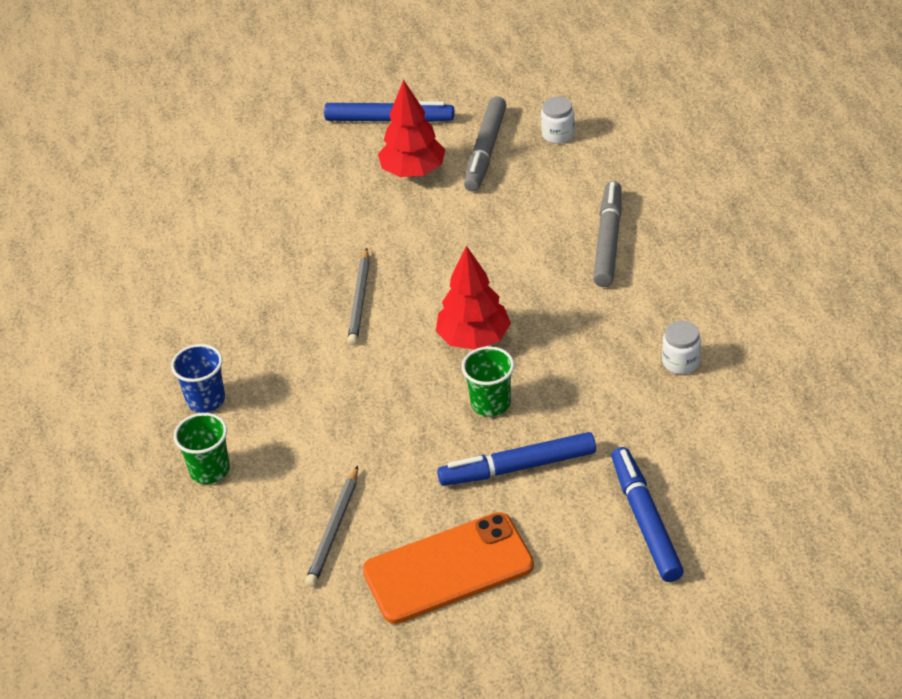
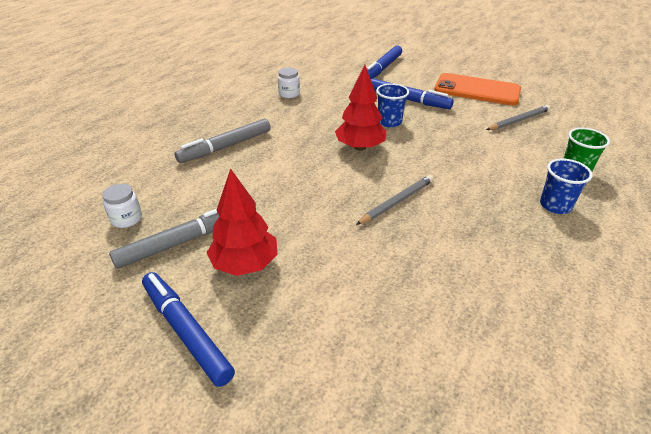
camera: 140 degrees left, 5 degrees down
(490, 403) = (389, 122): green cup -> blue cup

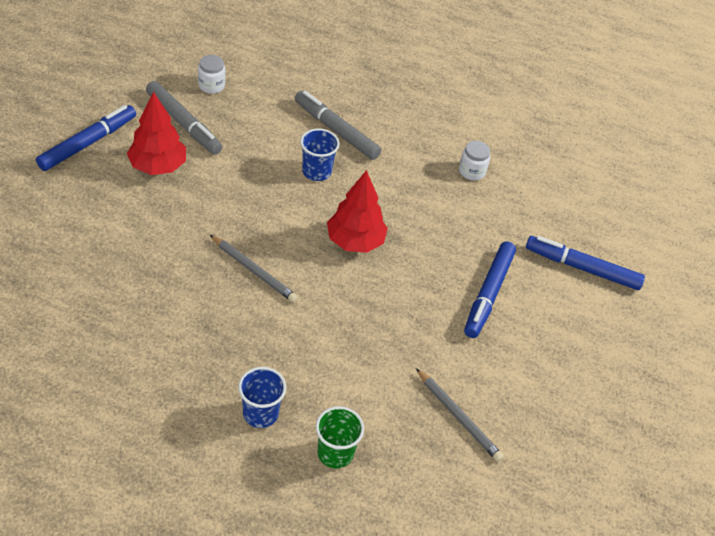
camera: 75 degrees right, 10 degrees up
(389, 122) = (421, 271): blue cup -> blue cup (316, 171)
(477, 90) = (543, 380): orange phone -> none

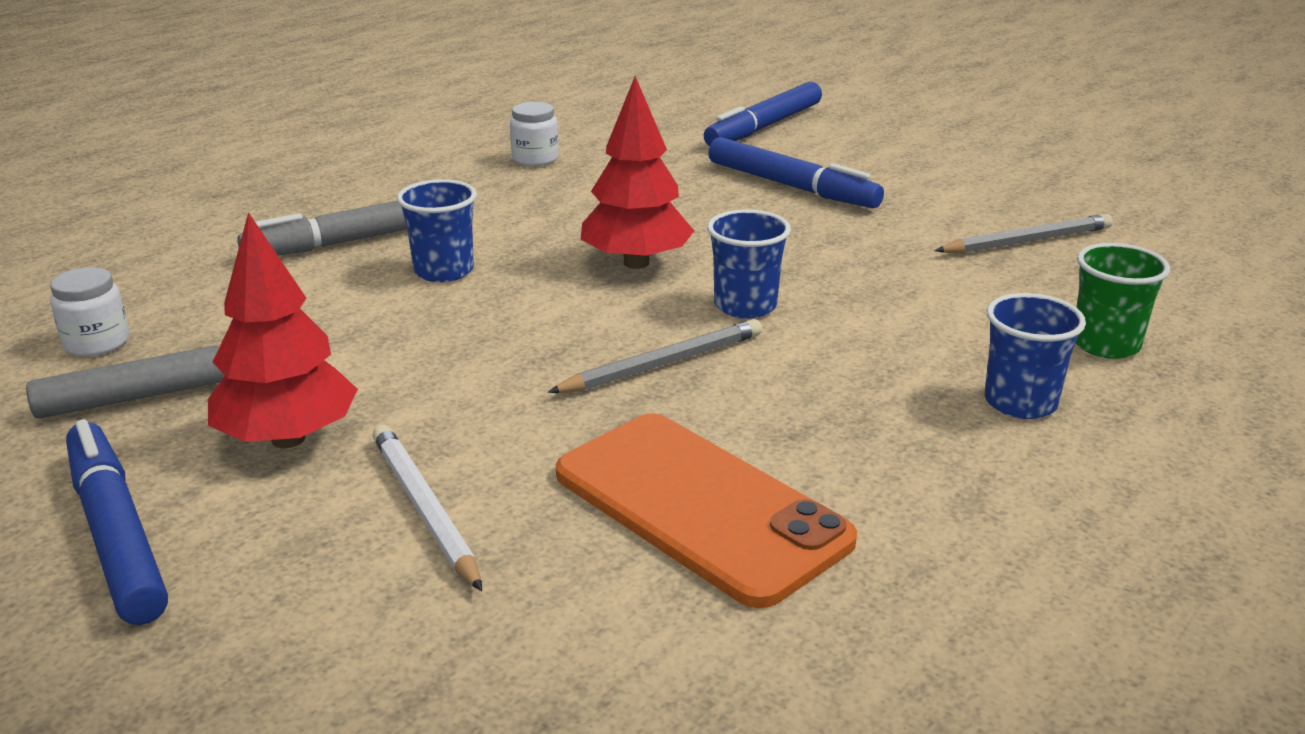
camera: 65 degrees left, 20 degrees down
(121, 219) = (424, 509): none -> white pencil
(143, 302) = (700, 506): none -> orange phone
(323, 293) = (745, 306): none -> blue cup

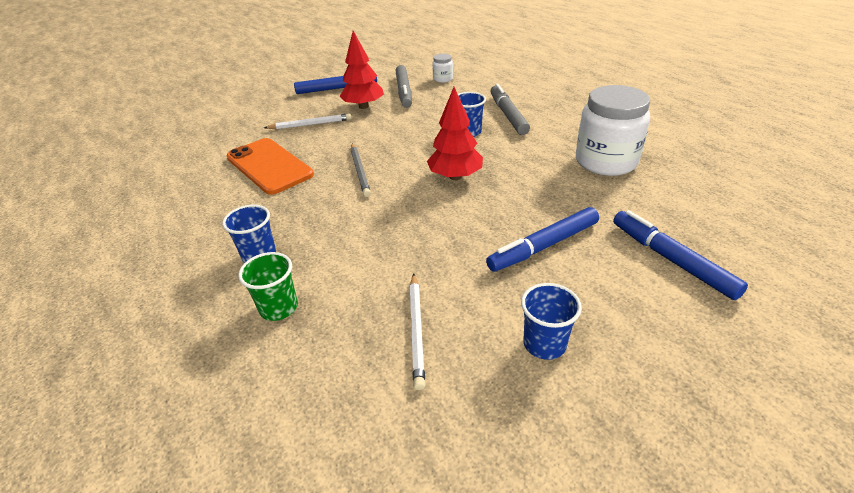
camera: 110 degrees right, 10 degrees up
(535, 159) = (606, 161): white jar -> white jar, size x2.24
(700, 506) = (269, 166): orange phone -> orange phone turned 75 degrees clockwise
(745, 306) = (395, 199): blue cup -> blue cup (544, 344)
(1027, 241) = (417, 330): grey pencil -> white pencil

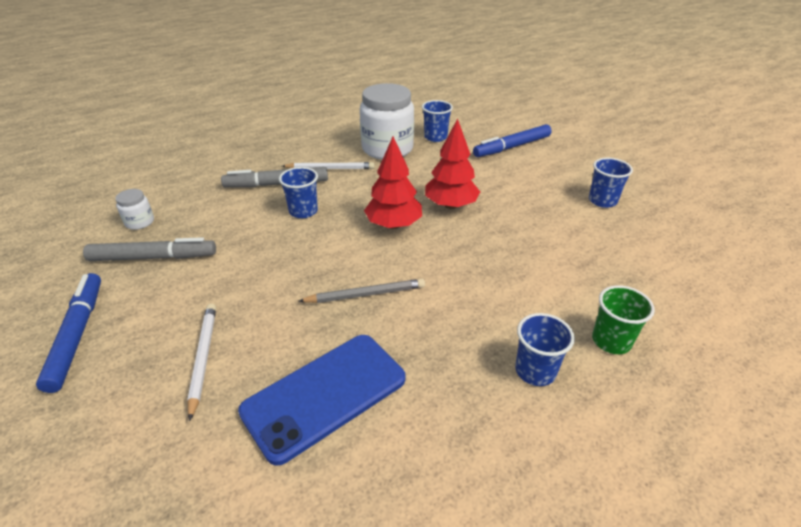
camera: 90 degrees left, 0 degrees up
(269, 166) = (325, 395): orange phone -> blue phone
(363, 106) = (176, 298): red tree -> red tree (450, 205)
(417, 330) = (609, 254): white pencil -> white pencil (330, 168)
(543, 246) = (502, 189): blue marker -> none
(658, 192) = (435, 137): none -> blue cup

